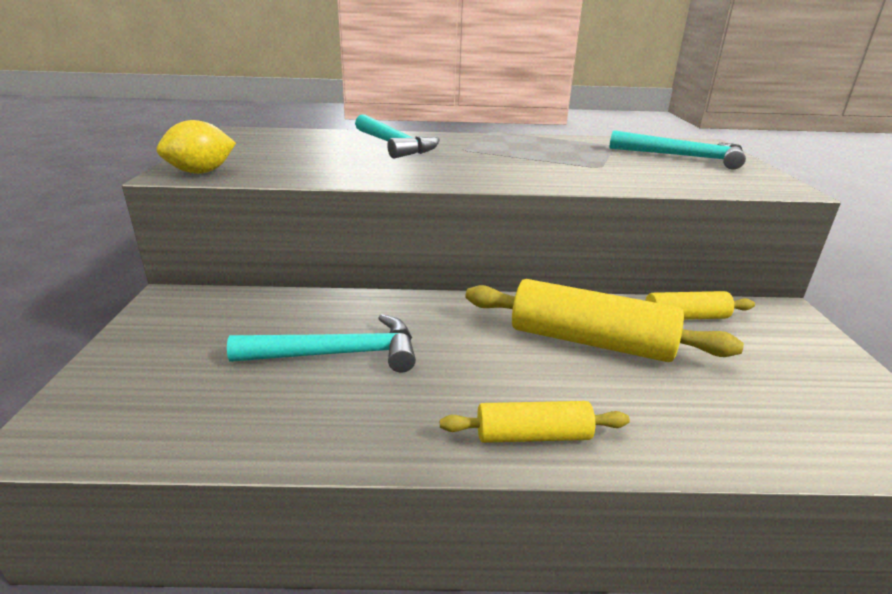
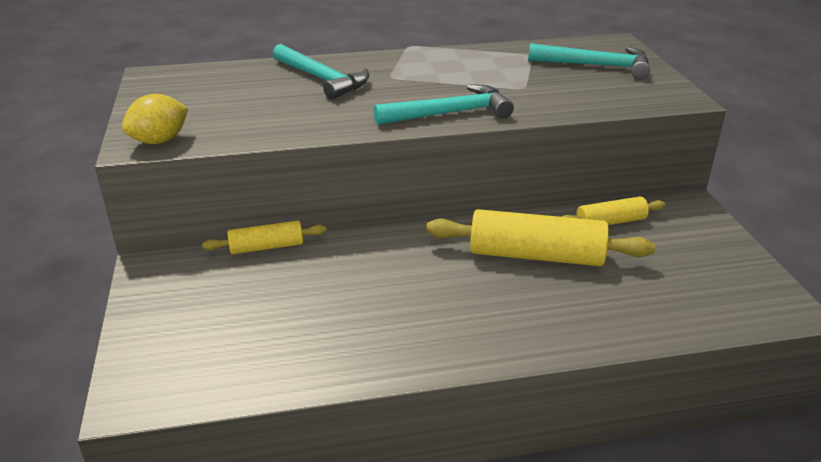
camera: 10 degrees left, 5 degrees up
(338, 354) = (331, 296): turquoise hammer -> turquoise hammer (450, 113)
(533, 435) = (507, 340): yellow rolling pin -> yellow rolling pin (266, 247)

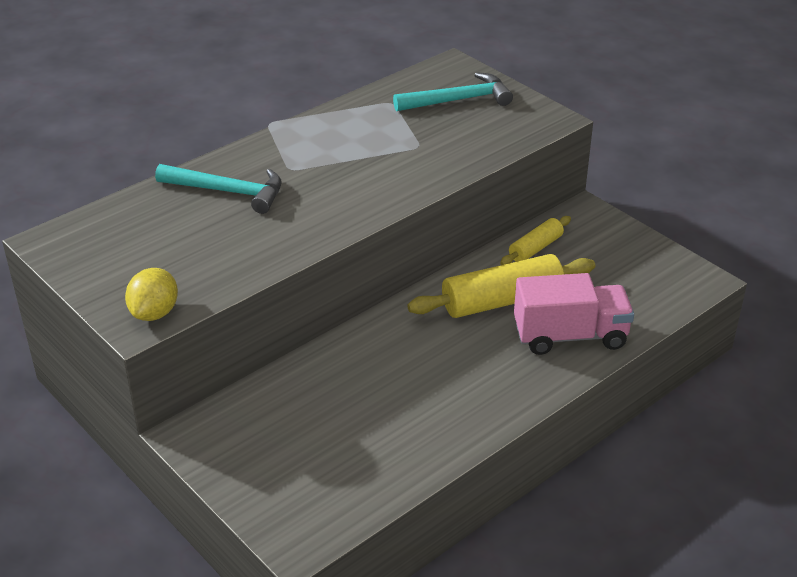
camera: 30 degrees left, 5 degrees up
(266, 247) = (274, 377): yellow rolling pin -> none
(450, 113) = (383, 196): turquoise hammer -> none
(582, 311) = (570, 336): none -> pink truck

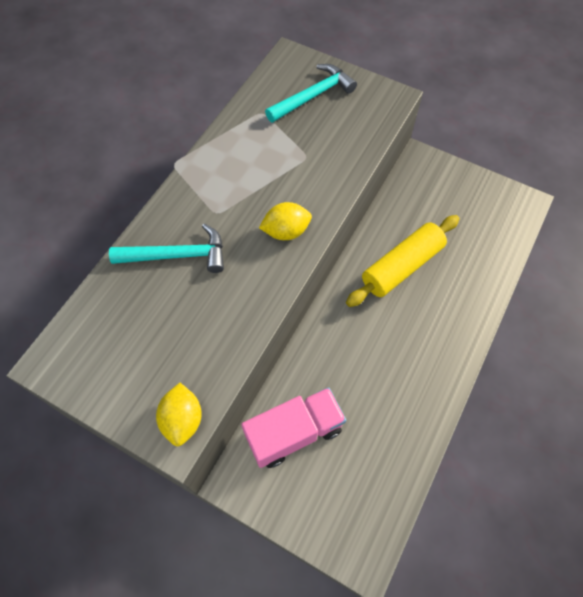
camera: 20 degrees left, 25 degrees up
(357, 199) = (286, 231): none -> yellow lemon
(535, 248) = (402, 207): yellow rolling pin -> none
(570, 336) = (462, 286): pink truck -> pink truck (294, 432)

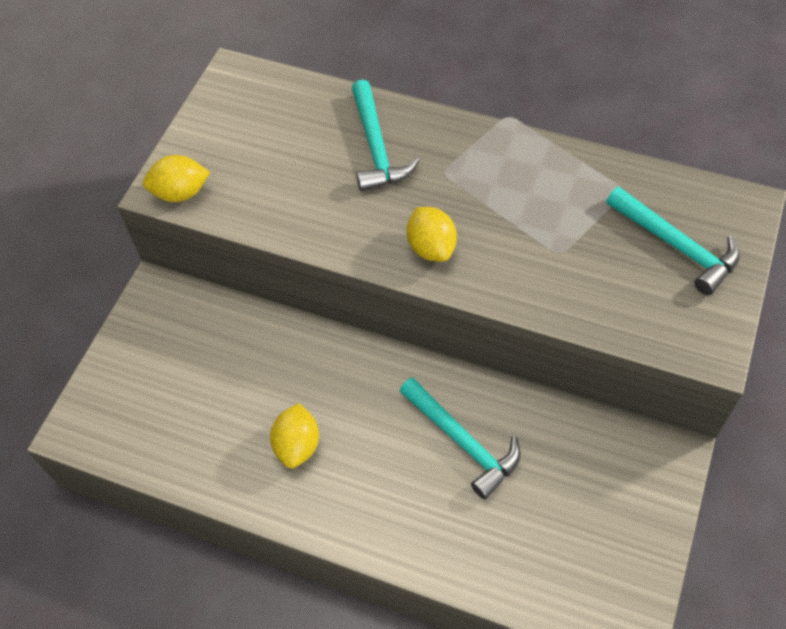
camera: 85 degrees right, 5 degrees down
(294, 432) = (213, 340): pink truck -> none
(395, 374) = (297, 445): none -> yellow lemon
(402, 267) = (463, 442): yellow rolling pin -> turquoise hammer

